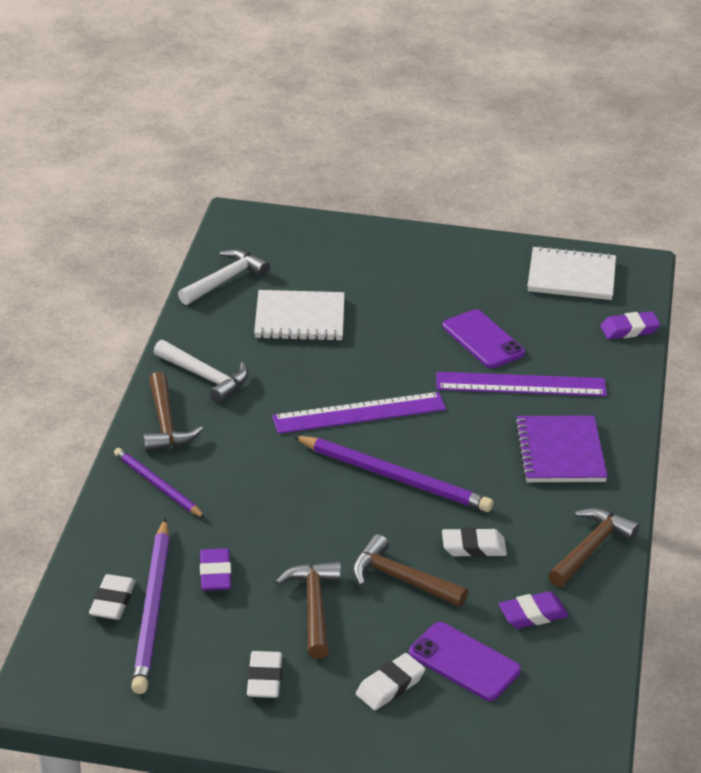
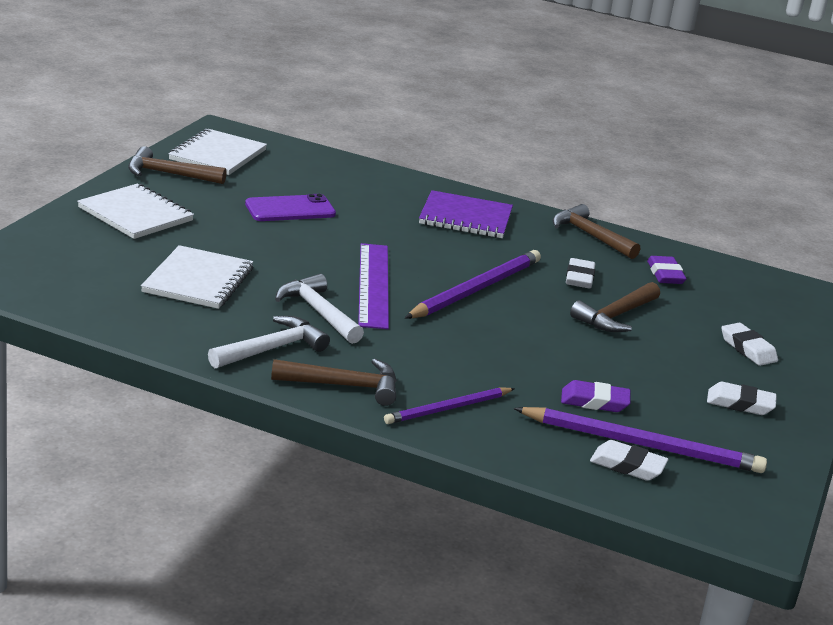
camera: 80 degrees left, 10 degrees down
(225, 280) = (95, 304): white hammer -> white hammer (318, 312)
(314, 607) = (647, 362): brown hammer -> brown hammer (168, 174)
(401, 262) = (136, 214): none -> white notebook
(464, 662) = (719, 313): purple phone -> none
(521, 385) = (366, 210): purple ruler -> none
(629, 329) = (311, 154): purple eraser -> none

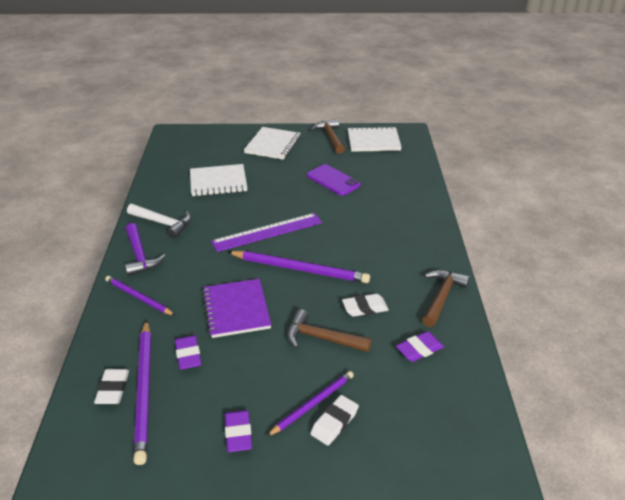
camera: 70 degrees right, 10 degrees up
(318, 312) = (216, 224): white hammer -> none
(344, 386) = (140, 256): brown hammer -> purple hammer
(465, 218) = (400, 239): purple notebook -> purple notebook (236, 309)
(716, 352) = (313, 404): none -> purple pencil
(740, 404) = (238, 433): white eraser -> purple eraser

